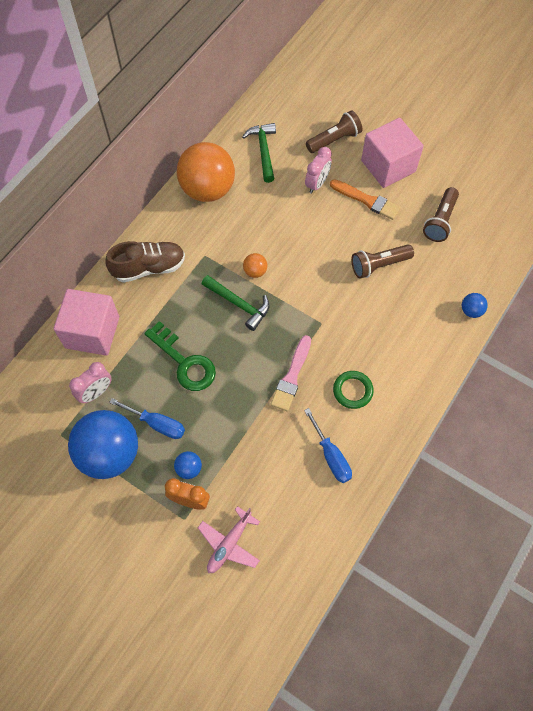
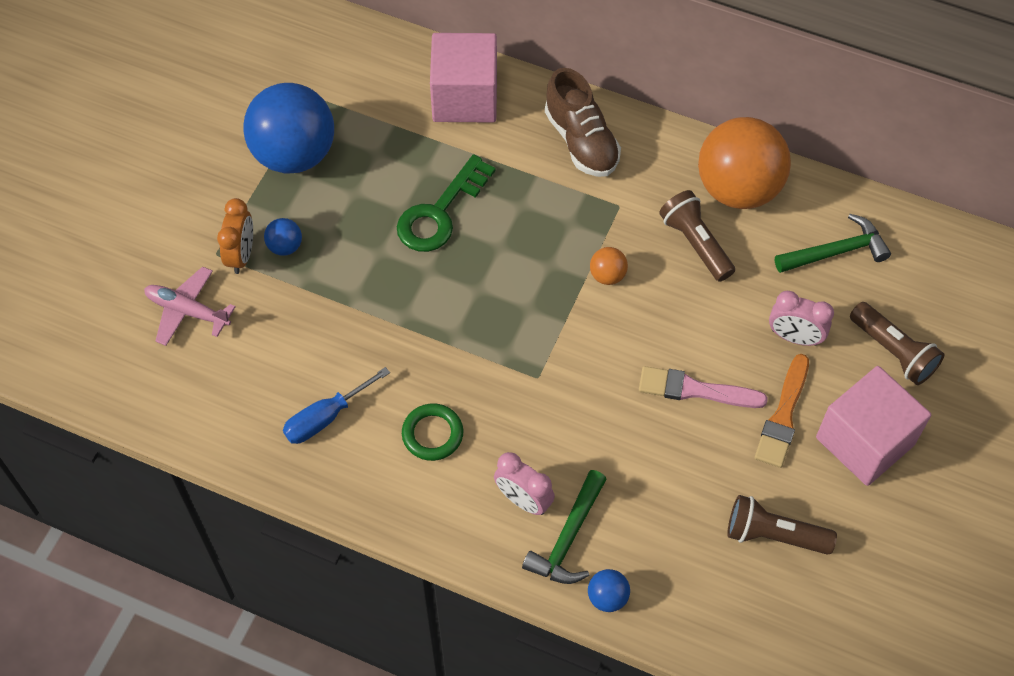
camera: 80 degrees right, 5 degrees down
(96, 392) = (377, 121): pink clock -> pink clock (523, 500)
(157, 424) = (343, 198): blue screwdriver -> none
(239, 304) = (546, 263): green hammer -> green hammer (568, 538)
(292, 376) = (441, 350): pink brush -> pink brush (695, 390)
(379, 265) = (661, 447): brown flashlight -> brown flashlight (695, 243)

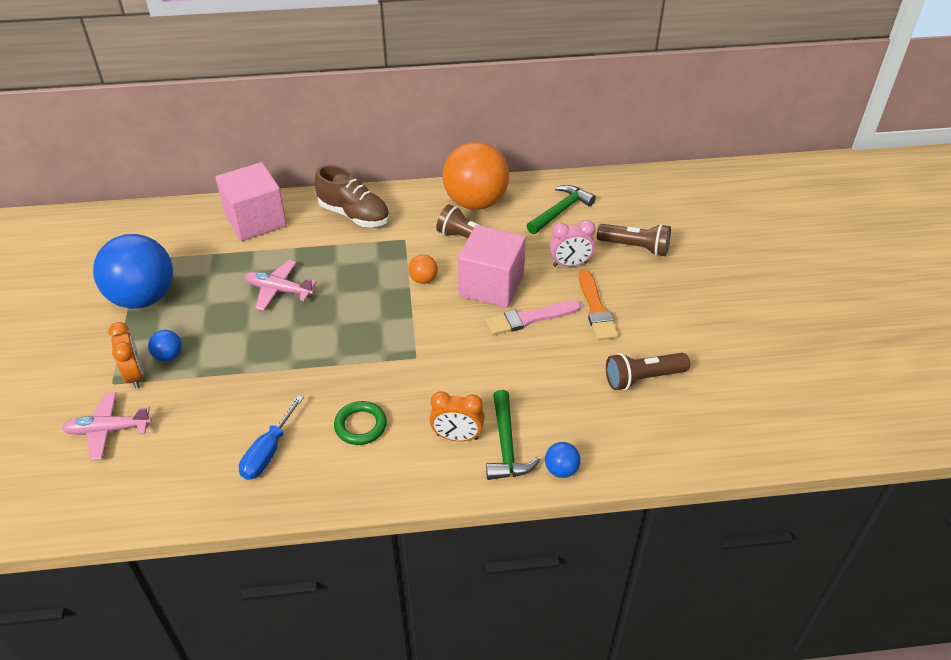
camera: 30 degrees left, 15 degrees down
(439, 213) = (279, 290): green key -> pink plane
(523, 500) = (457, 437): pink clock -> orange clock
(865, 441) = (657, 301): pink cube -> pink cube (491, 285)

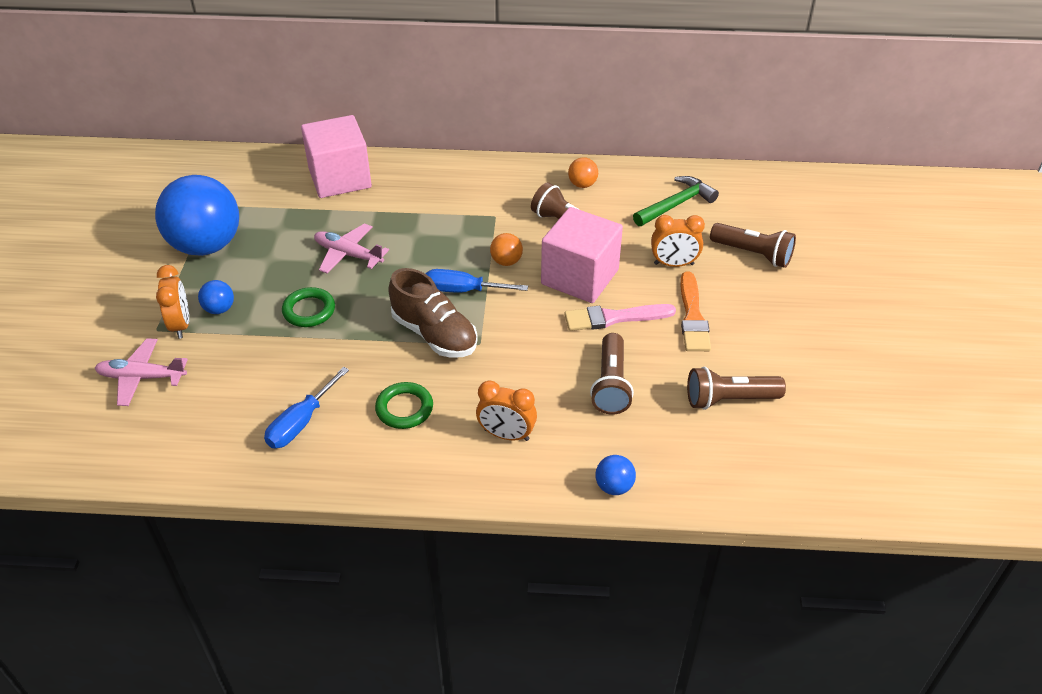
camera: 10 degrees right, 0 degrees up
(253, 346) = (309, 310): none -> green ring
(354, 215) = (446, 184): brown shoe -> brown shoe (434, 334)
(390, 310) = (463, 290): none -> blue screwdriver
(476, 202) = (582, 184): orange ball -> orange ball, size x0.41
(506, 445) = (558, 452): green hammer -> none
(539, 379) = (611, 384): none -> brown flashlight
(570, 264) = (674, 264): pink clock -> orange clock

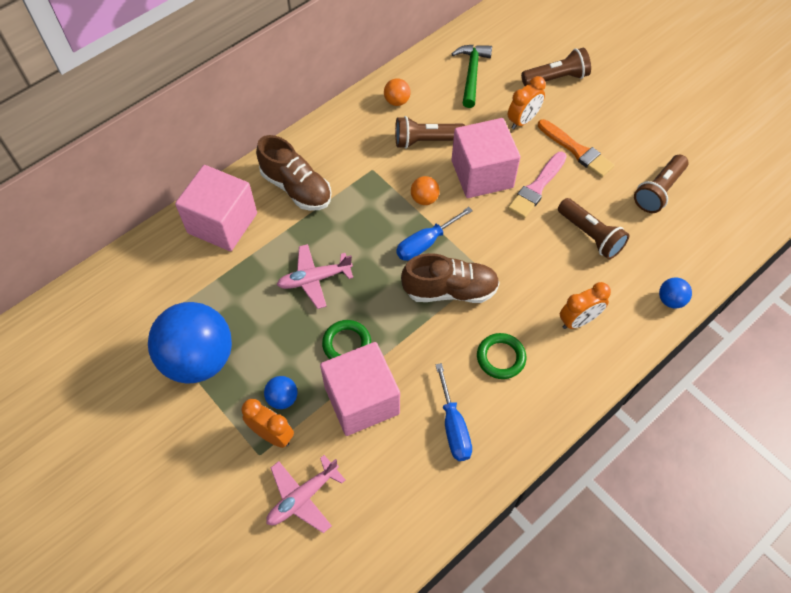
camera: 45 degrees left, 15 degrees up
(266, 352) = (362, 400): none -> pink cube
(421, 191) = (296, 188): none -> brown shoe

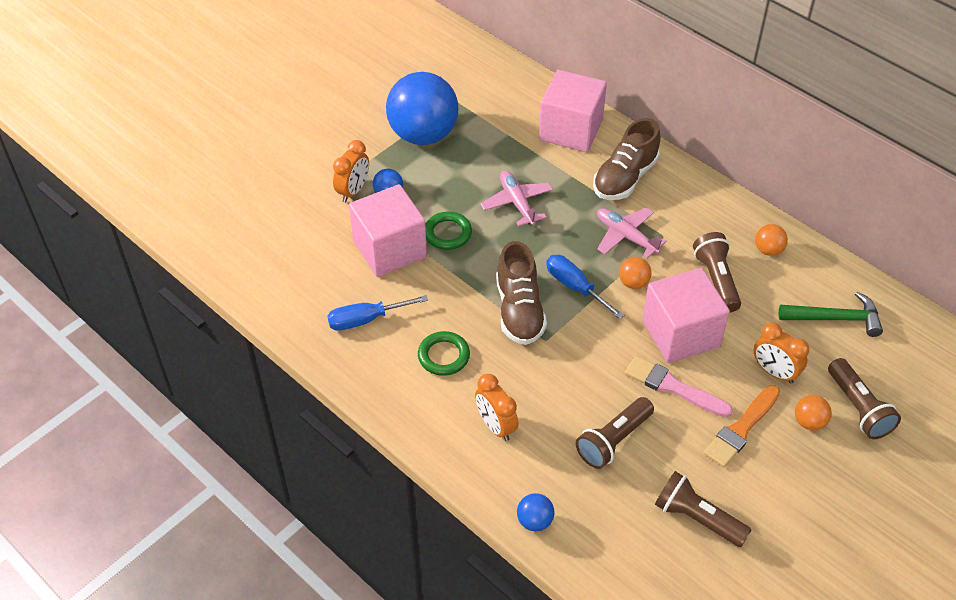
camera: 85 degrees right, 10 degrees down
(302, 497) = (296, 217): pink plane -> pink plane (626, 236)
(569, 109) = (809, 422): none -> orange ball

